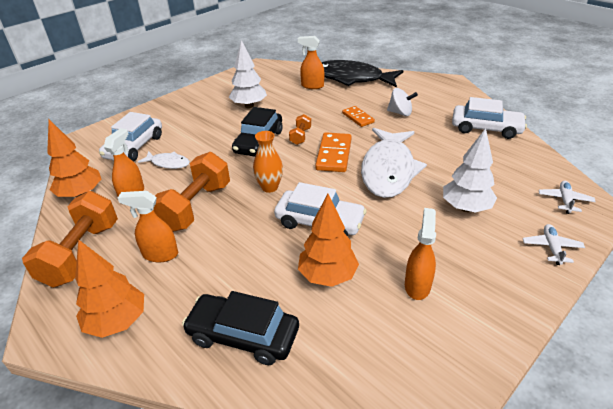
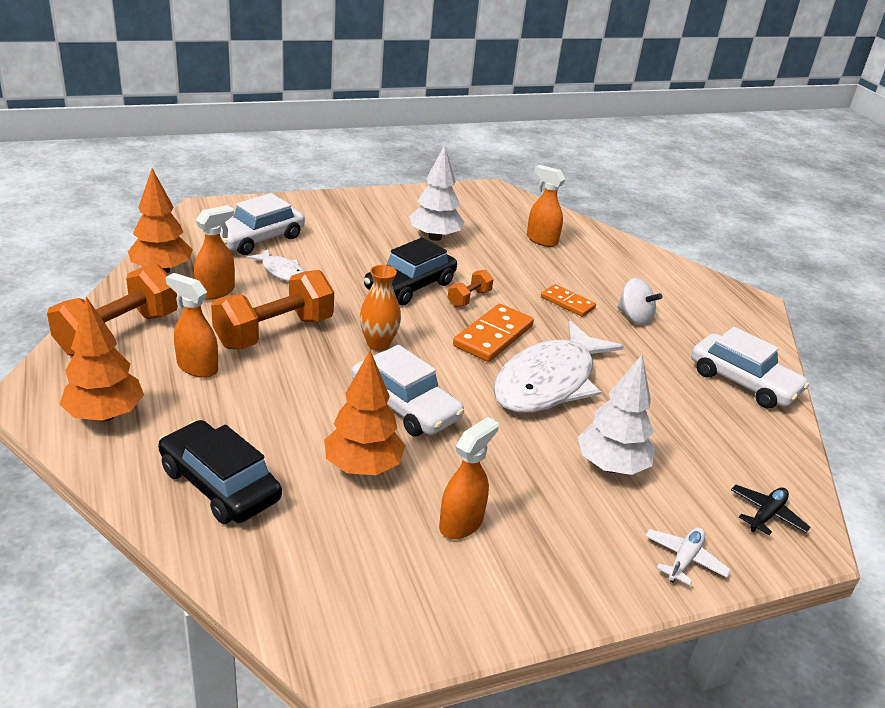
camera: 20 degrees right, 5 degrees down
(352, 78) = (607, 249): black fish -> none
(358, 118) = (567, 303): orange domino -> orange domino turned 45 degrees counterclockwise
(564, 200) = (766, 515): white plane -> black plane

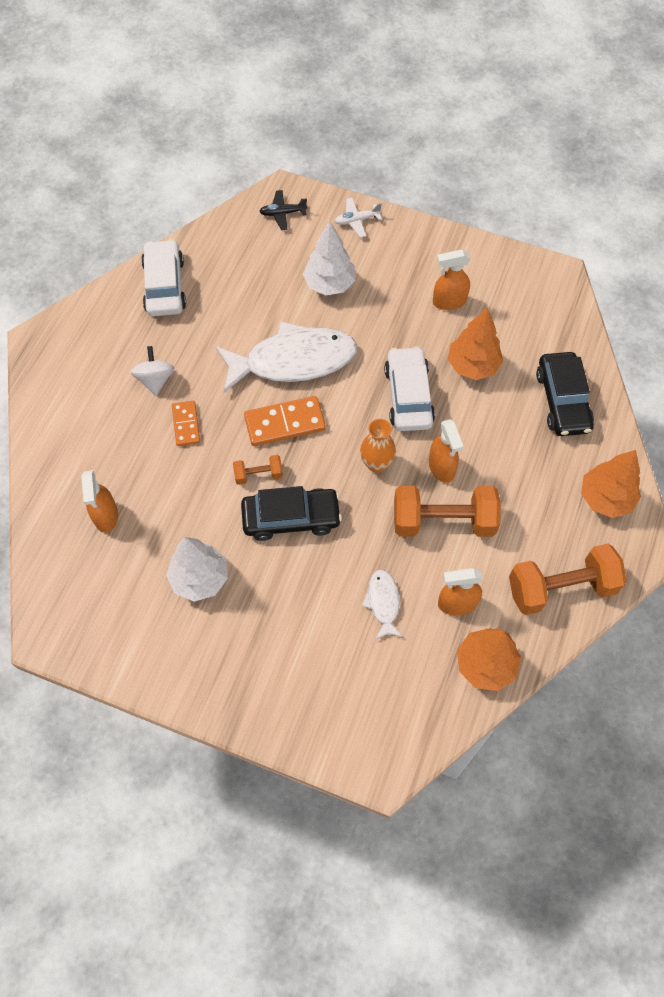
camera: 135 degrees left, 30 degrees up
(197, 367) = (522, 513): orange spray bottle -> orange spray bottle (441, 467)
(258, 239) = (368, 673): white car -> none

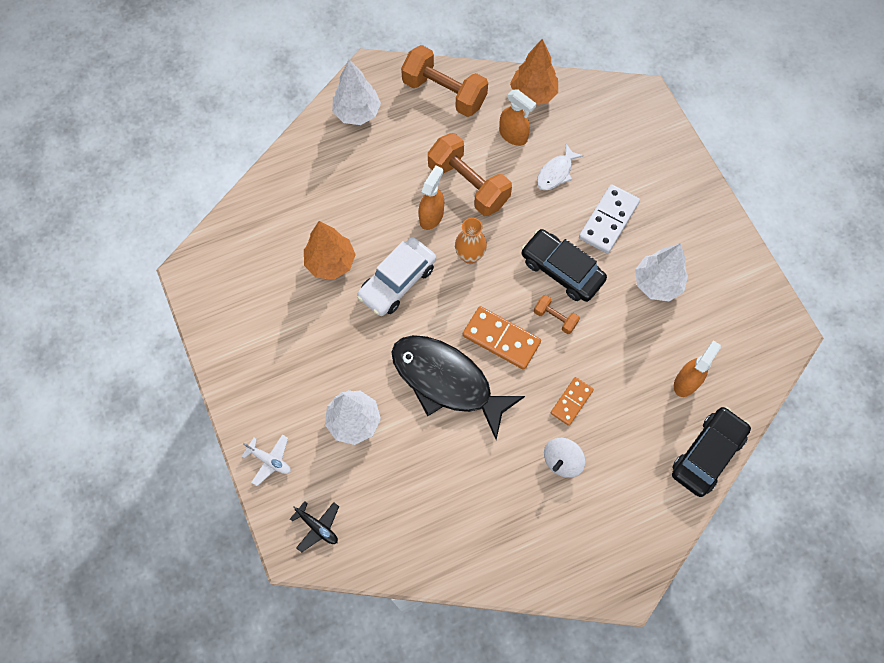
camera: 135 degrees left, 5 degrees up
(165, 286) = (479, 545): white car -> none
(293, 360) = (447, 381): white fish -> black fish
(293, 599) = (608, 220): none -> white domino
(449, 302) = (288, 324): orange spray bottle -> none
(562, 401) = (305, 188): black car -> black car (707, 454)
(605, 498) = (357, 113): orange tree -> white tree

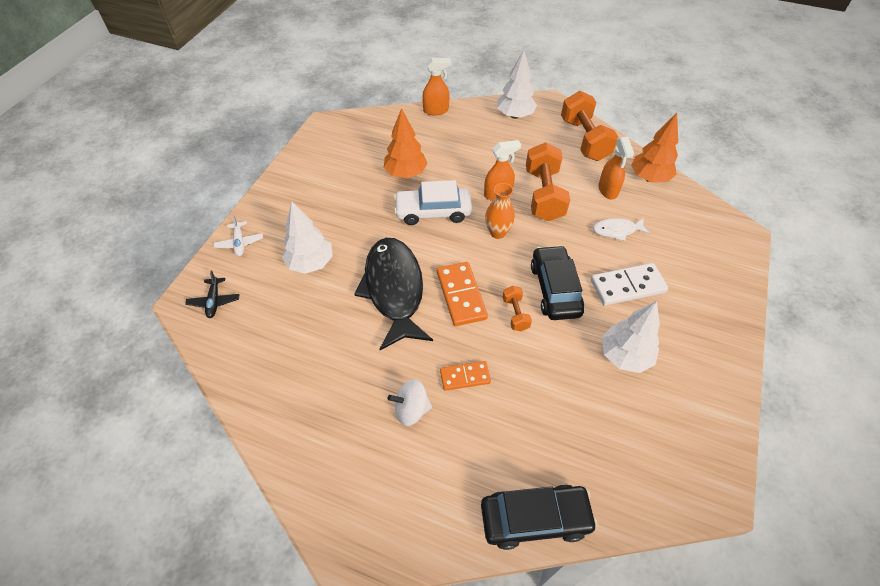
camera: 45 degrees right, 15 degrees down
(686, 382) = (575, 445): orange spray bottle -> orange spray bottle (436, 110)

